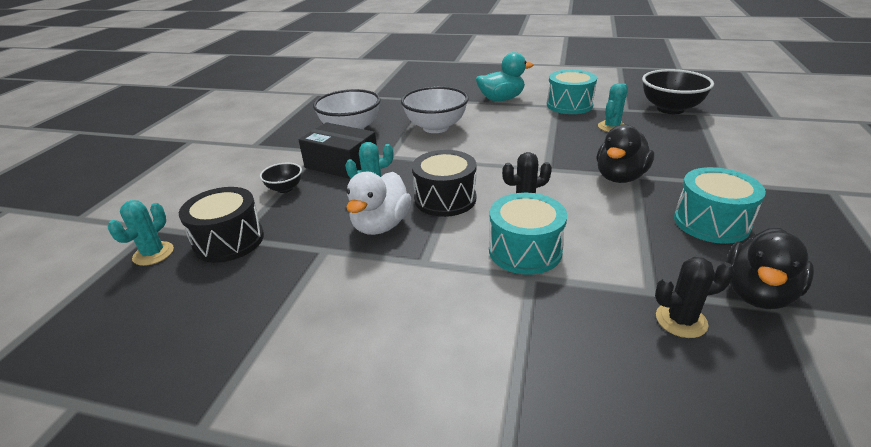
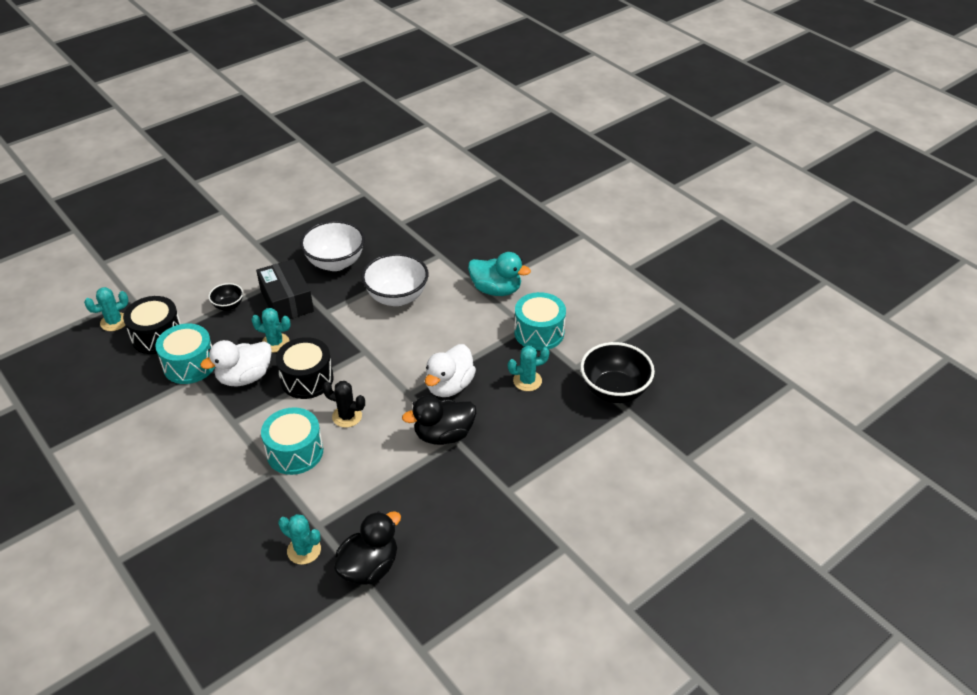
camera: 35 degrees right, 10 degrees up
(567, 151) = (449, 386): none -> white duck
(681, 320) = (304, 550): black cactus -> turquoise cactus
(711, 222) = (433, 510): turquoise drum -> turquoise drum (189, 365)
(757, 293) = (369, 567): black duck -> black duck turned 150 degrees clockwise

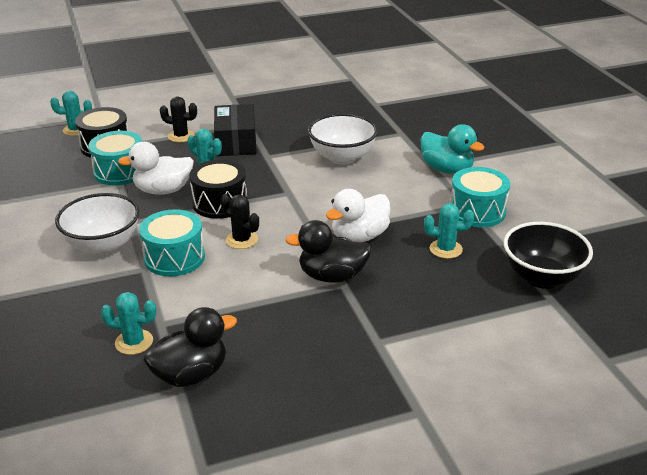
camera: 20 degrees right, 10 degrees down
(228, 306) = (181, 136): black bowl -> black cactus
(304, 550) = (134, 342): turquoise cactus -> turquoise cactus turned 45 degrees counterclockwise
(335, 263) = (297, 122): white bowl -> white bowl (103, 245)

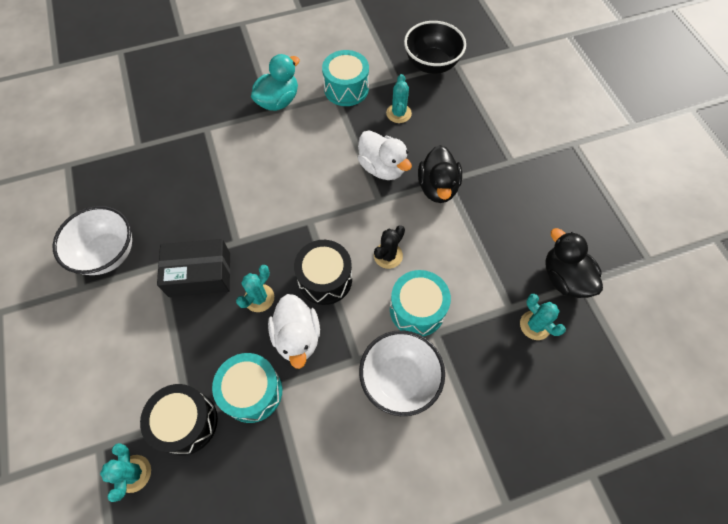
camera: 90 degrees left, 30 degrees up
(134, 342) = (535, 325): turquoise cactus -> turquoise cactus turned 45 degrees counterclockwise
(181, 136) = (176, 335): black cactus -> none
(342, 157) = (247, 177): white bowl -> white bowl (108, 254)

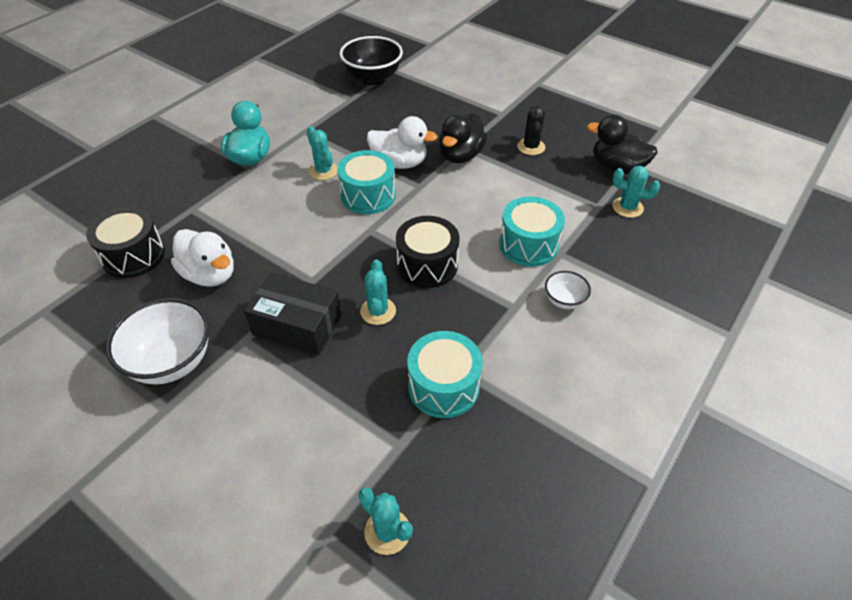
camera: 35 degrees left, 15 degrees down
(186, 422) = (402, 451): black drum -> black drum (133, 255)
(200, 274) = (297, 325): black box -> black box turned 60 degrees clockwise
(297, 337) = (444, 320): white duck -> white duck (210, 274)
(346, 89) = (310, 123): turquoise drum -> turquoise drum (368, 195)
(388, 255) = (466, 220): black cactus -> black cactus (531, 147)
(398, 113) = (376, 121): turquoise cactus -> turquoise cactus (323, 171)
(399, 380) = (564, 301): white bowl -> white bowl, size x0.51
(437, 187) = (461, 155): black duck -> black duck turned 60 degrees clockwise

